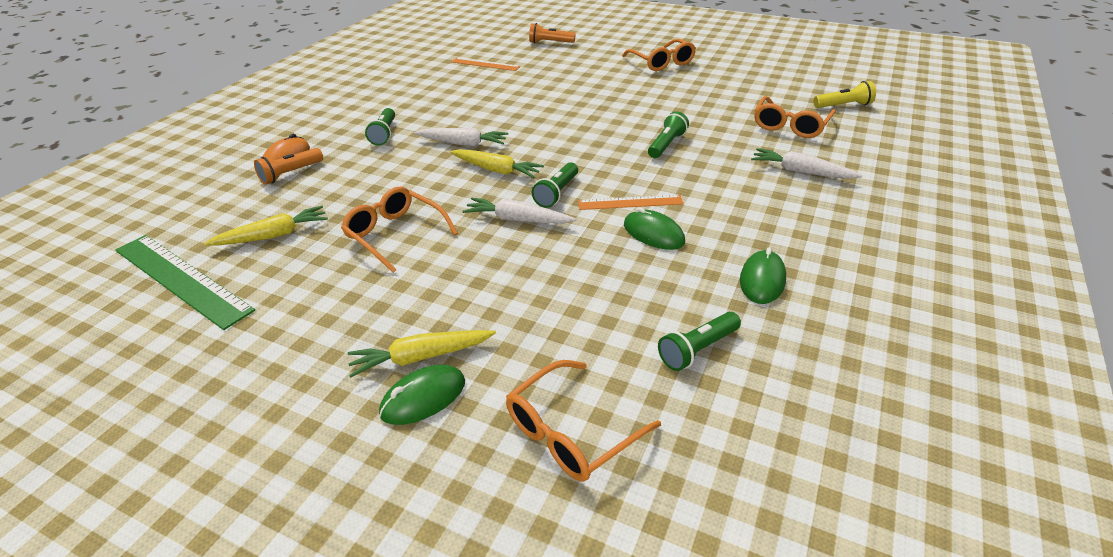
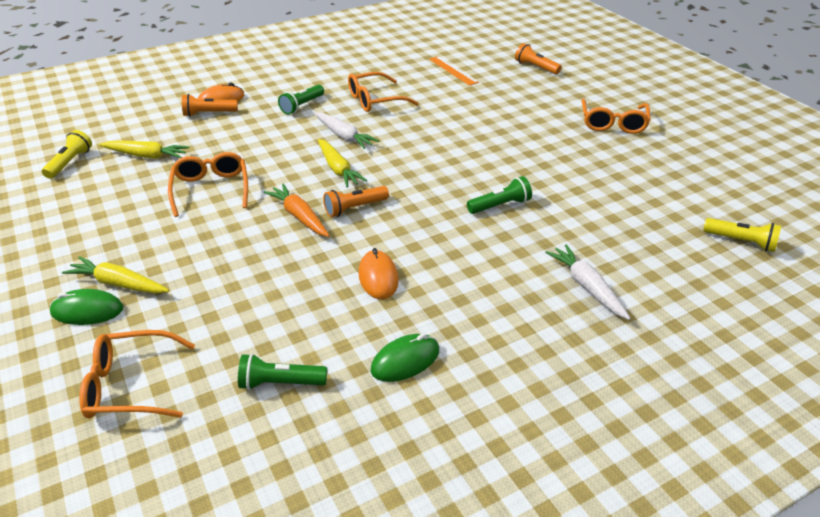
camera: 35 degrees right, 0 degrees up
(181, 279) = (70, 163): green ruler -> yellow flashlight
(517, 219) = (299, 216): white carrot -> orange carrot
(557, 193) = (354, 208): green flashlight -> orange flashlight
(630, 202) = (397, 242): orange ruler -> none
(653, 233) = (378, 277): green mouse -> orange mouse
(790, 126) = (647, 238): orange glasses -> orange glasses (374, 100)

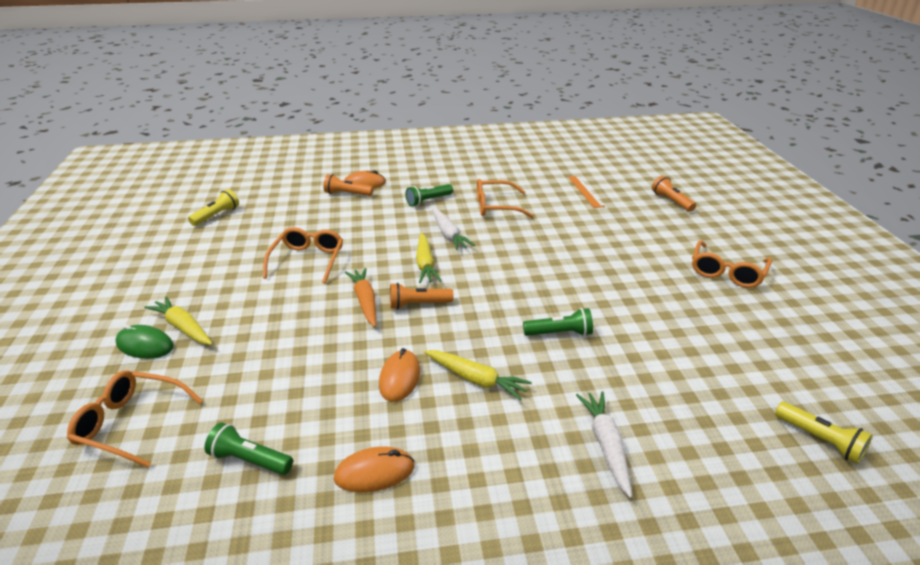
camera: 20 degrees right, 5 degrees down
(146, 156) = (276, 221): yellow carrot -> yellow carrot (476, 379)
(405, 360) = (374, 472): green mouse -> orange mouse

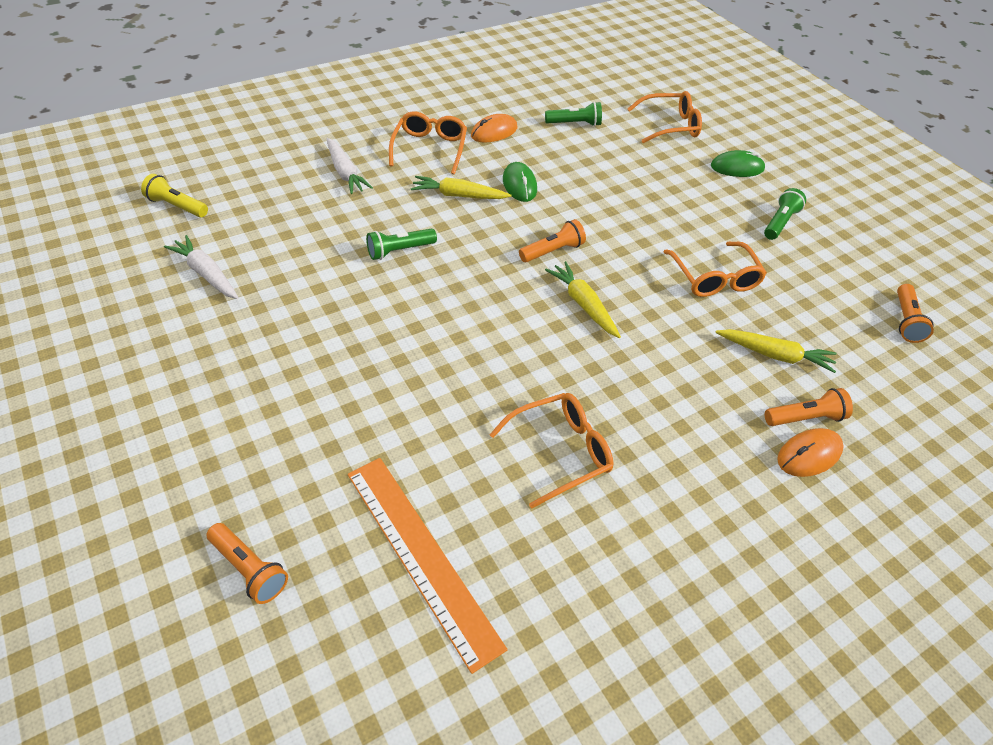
camera: 155 degrees right, 15 degrees up
(183, 327) = (730, 186): yellow carrot -> yellow carrot (775, 355)
(217, 215) = (905, 321): yellow flashlight -> orange flashlight
(365, 301) = (606, 243): orange carrot -> none
(399, 378) = (519, 185): orange mouse -> green mouse
(428, 201) = (673, 437): green flashlight -> green flashlight (780, 222)
(449, 235) = (589, 363): white carrot -> white carrot (206, 274)
(585, 191) = (421, 556): orange ruler -> orange ruler, size x1.76
(726, 272) = (196, 386): orange glasses -> orange glasses (430, 148)

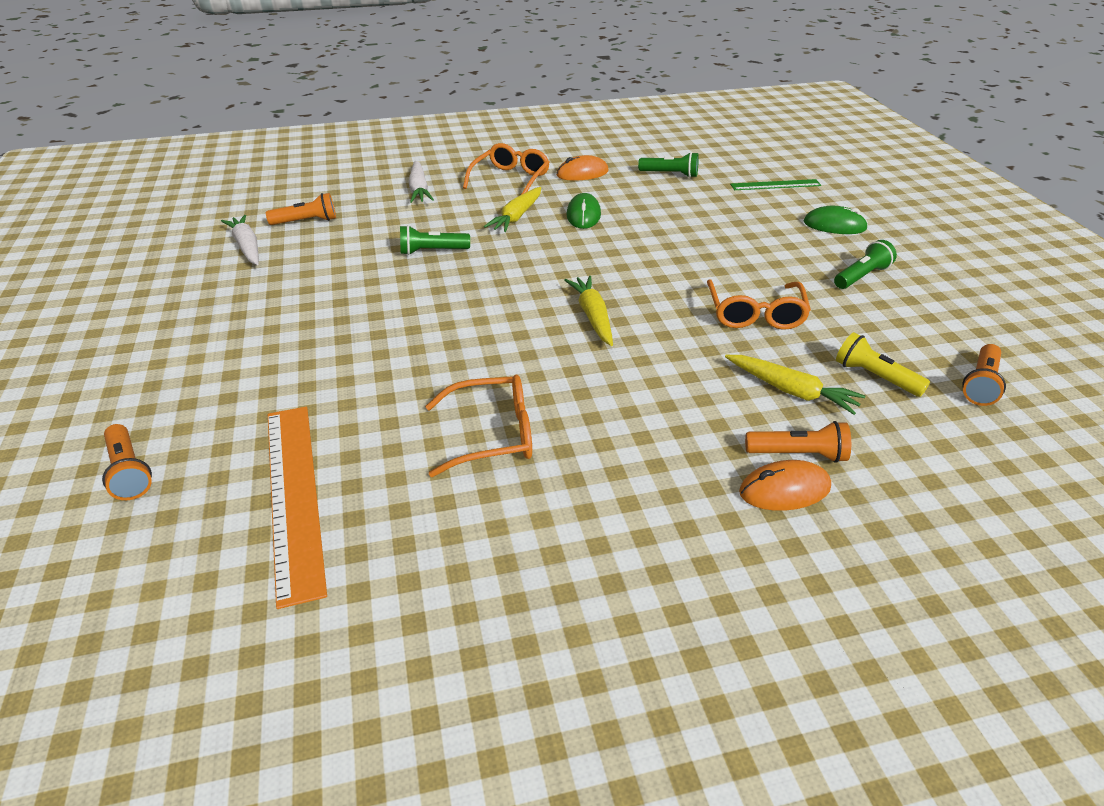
camera: 20 degrees right, 10 degrees down
(177, 206) = (255, 197): yellow flashlight -> yellow flashlight (875, 377)
(459, 195) = (516, 217): yellow carrot -> yellow carrot turned 90 degrees counterclockwise
(552, 251) = (586, 270): orange flashlight -> orange flashlight (306, 221)
(670, 126) = (775, 185): orange glasses -> green ruler

